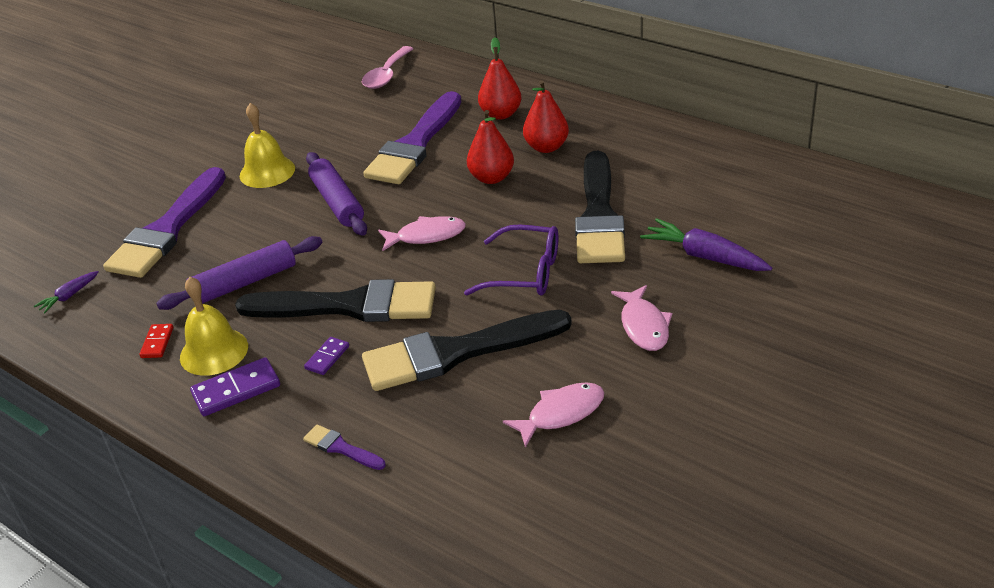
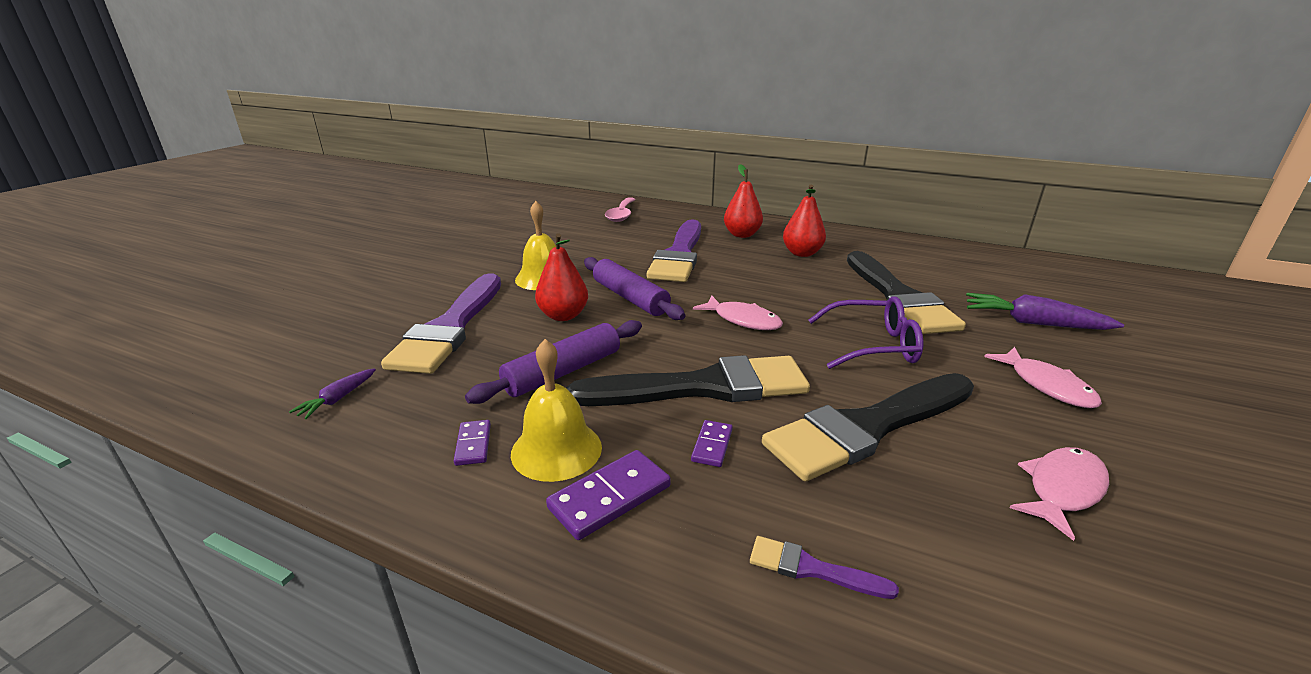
camera: 15 degrees left, 10 degrees down
(157, 342) = (473, 444): red domino -> purple domino
(426, 236) = (743, 320): pink fish -> pink fish turned 60 degrees clockwise
(491, 178) = (770, 275): red pear -> red pear (563, 316)

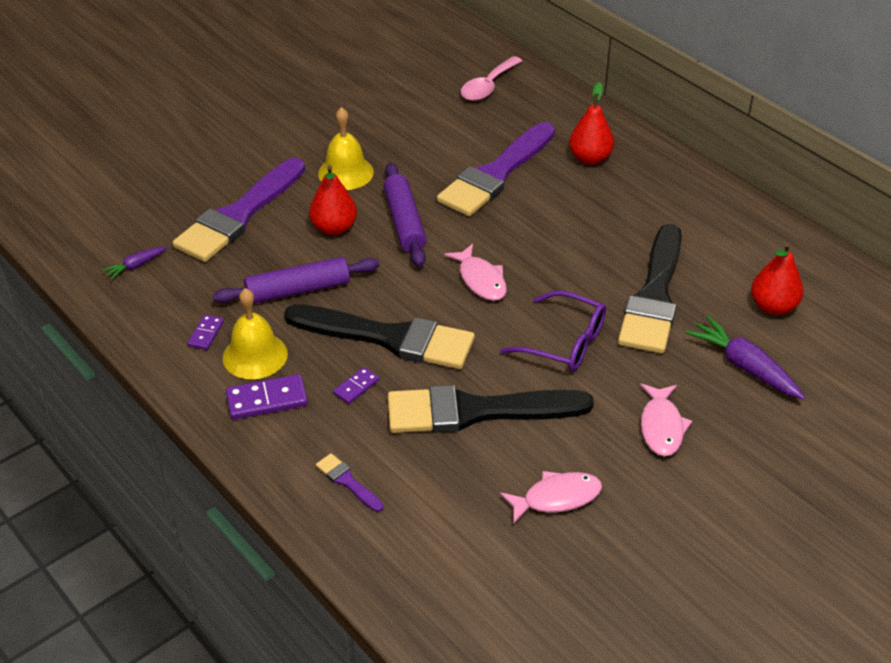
camera: 25 degrees right, 15 degrees up
(802, 253) = (624, 207): red pear -> red pear (773, 306)

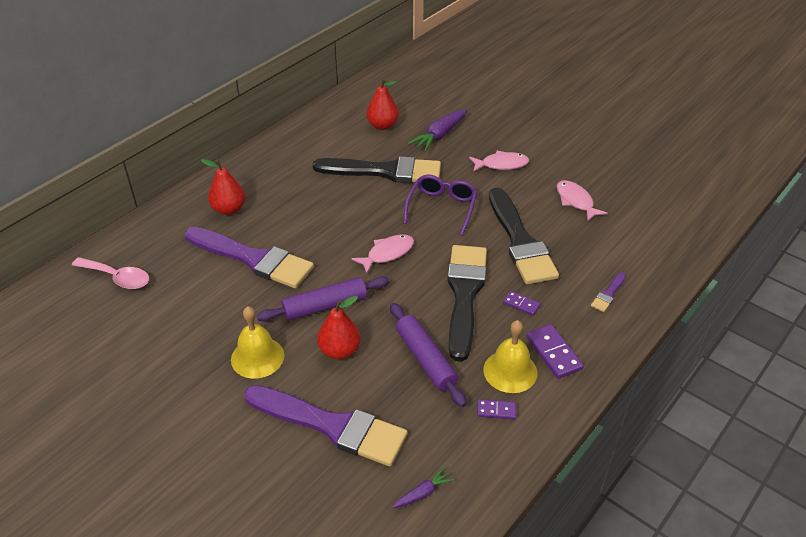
camera: 100 degrees left, 0 degrees up
(135, 266) = (423, 493): purple carrot -> purple carrot turned 75 degrees counterclockwise

